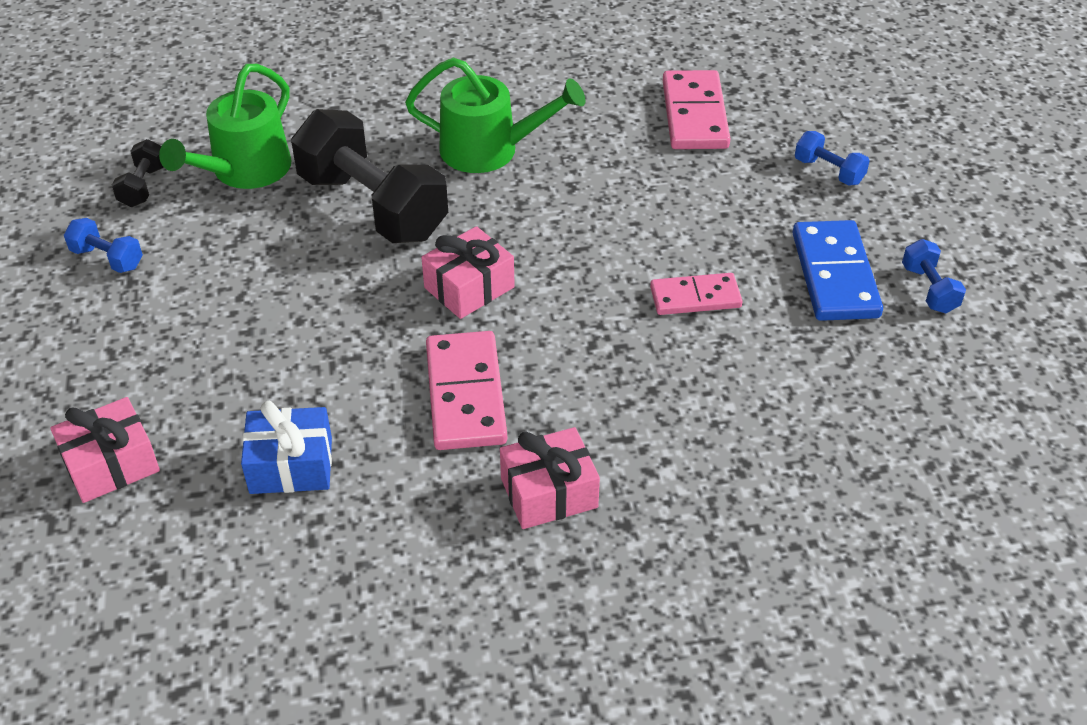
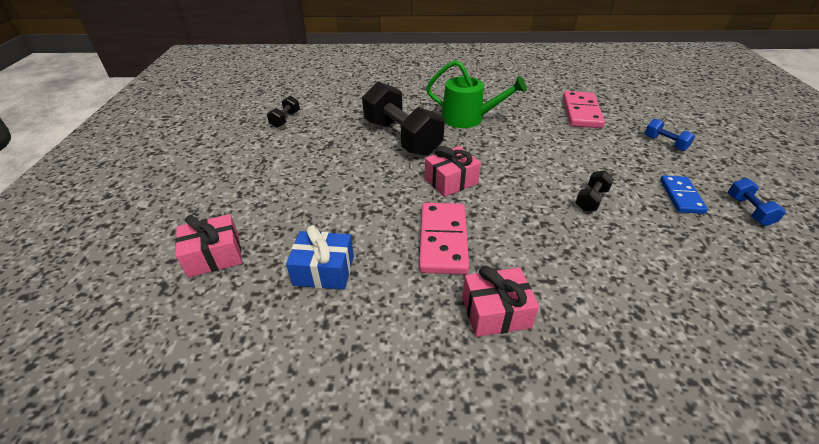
camera: 10 degrees right, 5 degrees down
(107, 258) = (255, 149): blue dumbbell -> none
(245, 171) = (338, 117): green watering can -> none
(695, 297) = (591, 200): pink domino -> black dumbbell
(834, 275) = (681, 196): blue domino -> blue domino, size x0.65

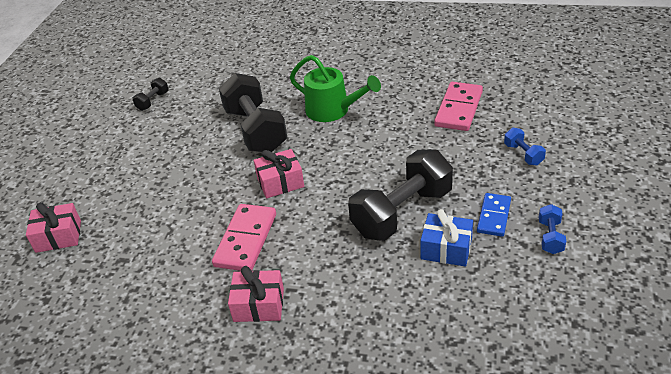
camera: 15 degrees right, 0 degrees up
(324, 270) = (138, 257): blue gift -> blue gift (446, 249)
(591, 200) = (402, 212): black dumbbell -> black dumbbell, size x2.29

